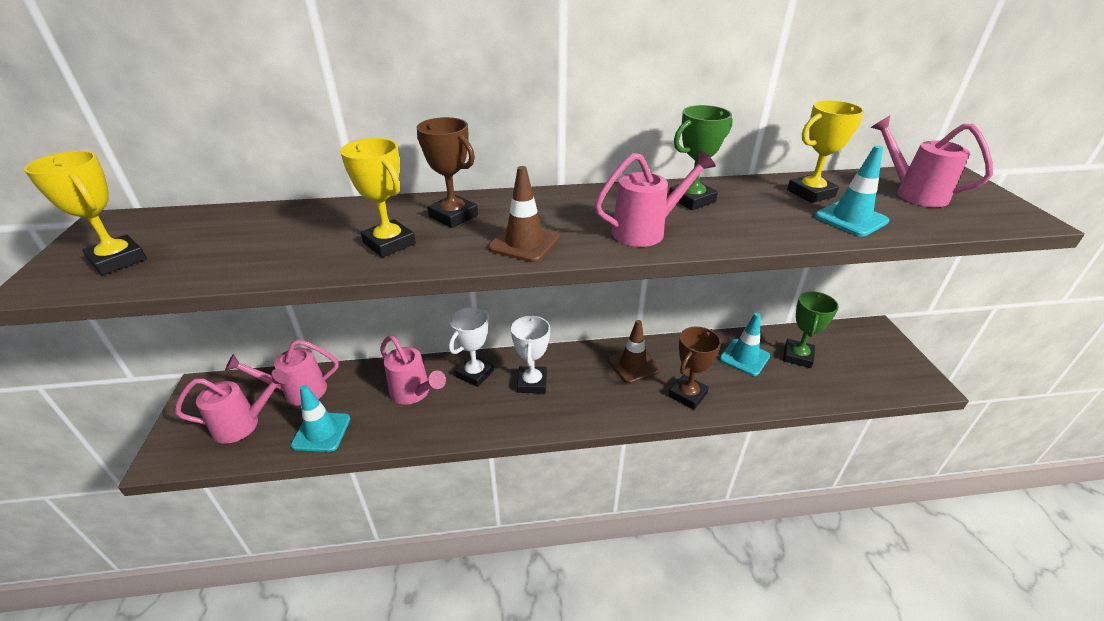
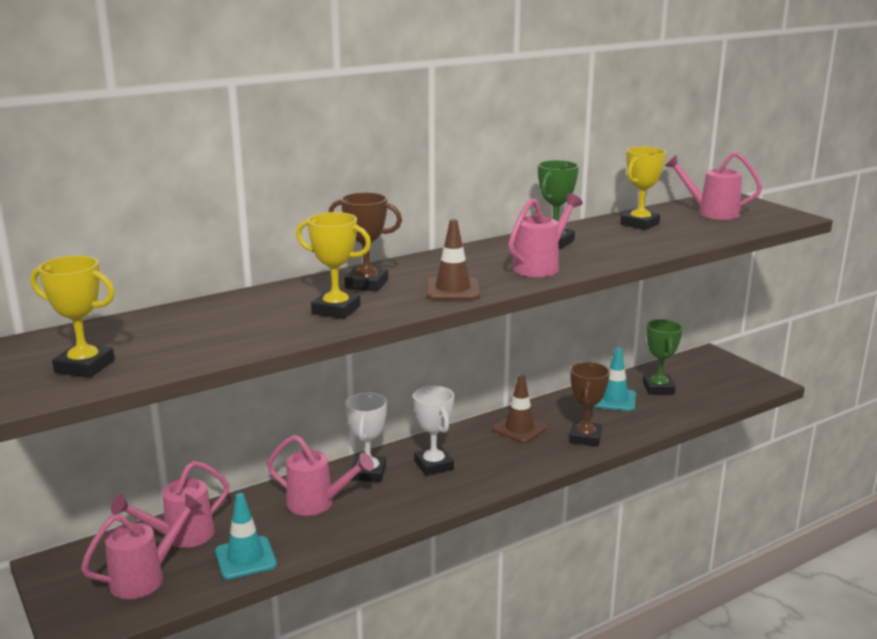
camera: 25 degrees left, 15 degrees down
(851, 219) = (681, 235): turquoise traffic cone -> none

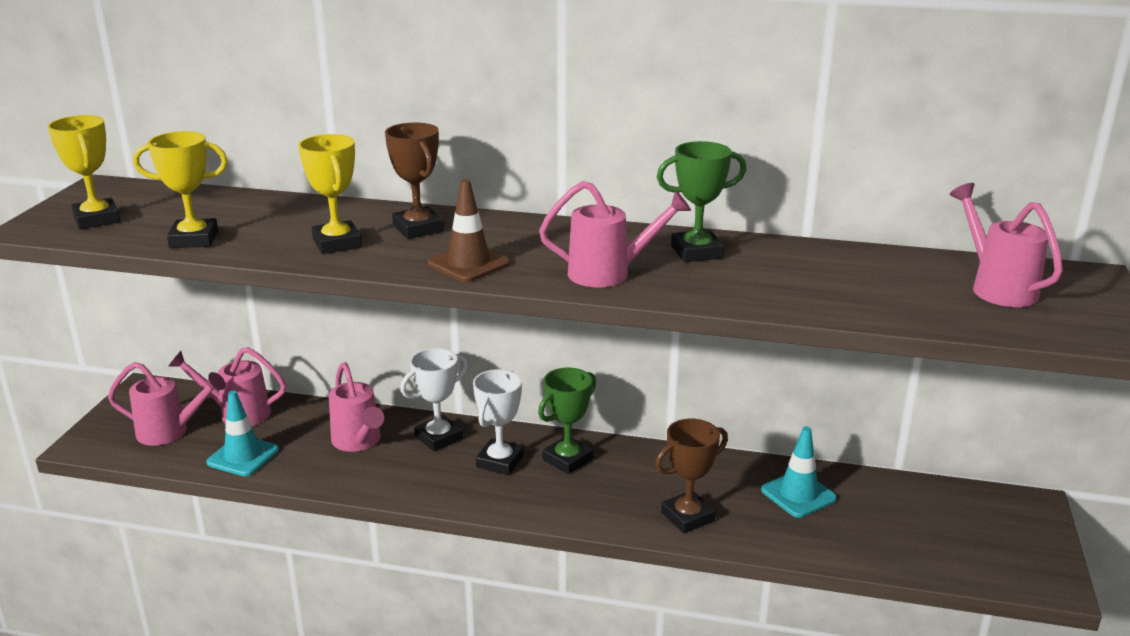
camera: 45 degrees right, 5 degrees up
(519, 429) = (639, 470): brown traffic cone -> none
(639, 224) = (855, 267): yellow trophy -> yellow trophy (194, 239)
(658, 388) = (878, 509): green trophy -> green trophy (567, 459)

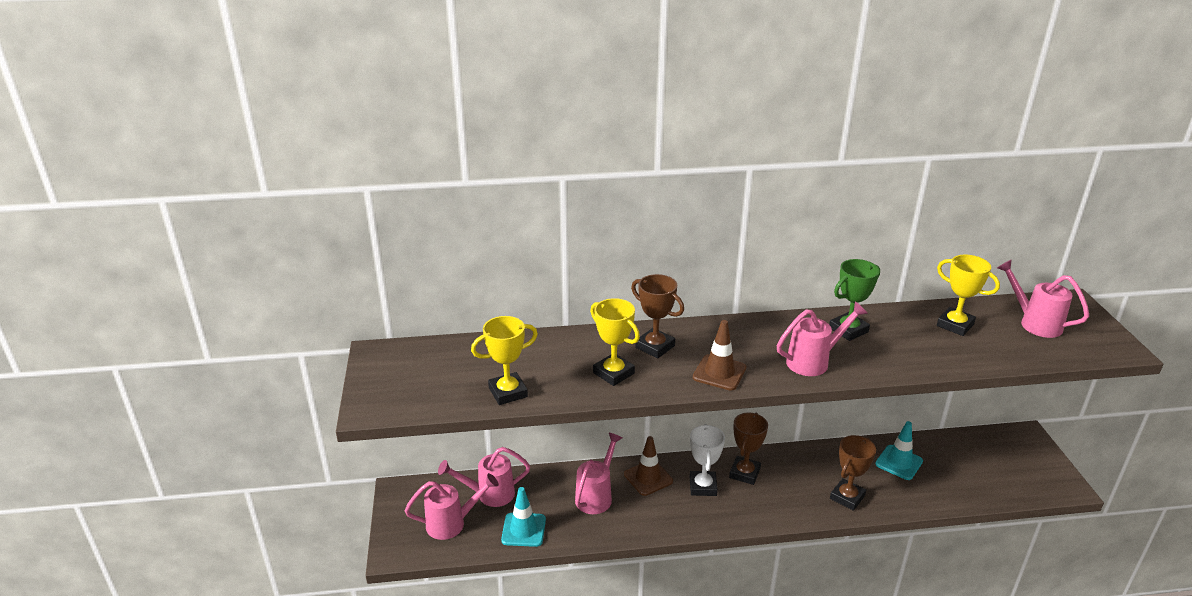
camera: 20 degrees left, 5 degrees up
(97, 219) = (412, 388): yellow trophy -> yellow trophy (955, 325)
(358, 442) = (596, 496): pink watering can -> pink watering can turned 105 degrees counterclockwise
(438, 438) = (648, 478): white trophy -> brown traffic cone
(567, 459) = (744, 473): green trophy -> brown trophy

